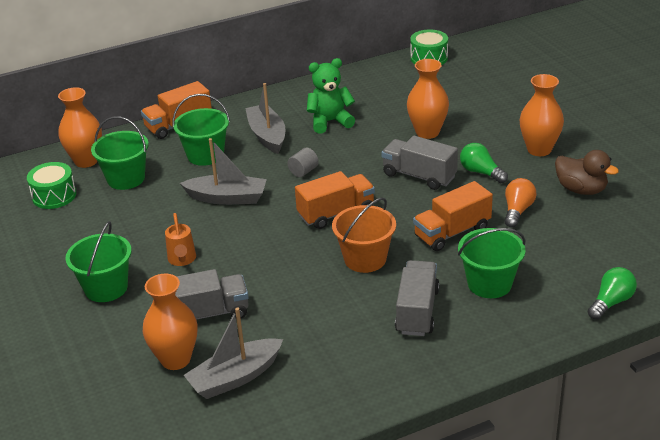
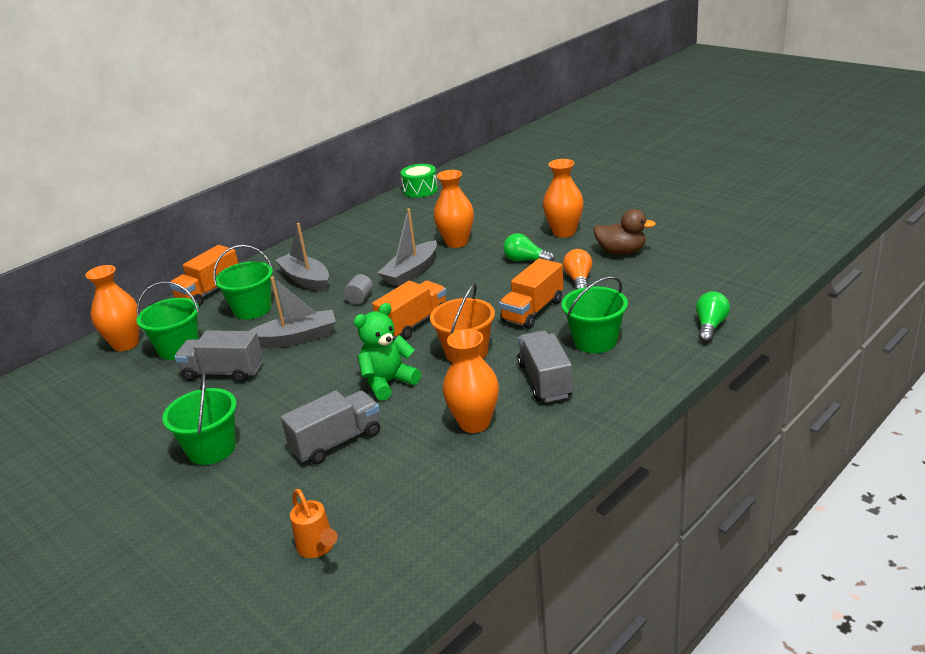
camera: 20 degrees left, 5 degrees down
(54, 196) = (106, 382): green drum -> none
(175, 359) = (328, 492): orange vase -> orange vase (474, 423)
(182, 260) = (281, 402): orange watering can -> orange watering can (318, 548)
(235, 377) = (402, 489): grey boat -> grey boat (411, 272)
(330, 122) = (360, 255): green teddy bear -> green teddy bear (388, 382)
(419, 176) = (472, 276): grey truck -> grey truck (223, 372)

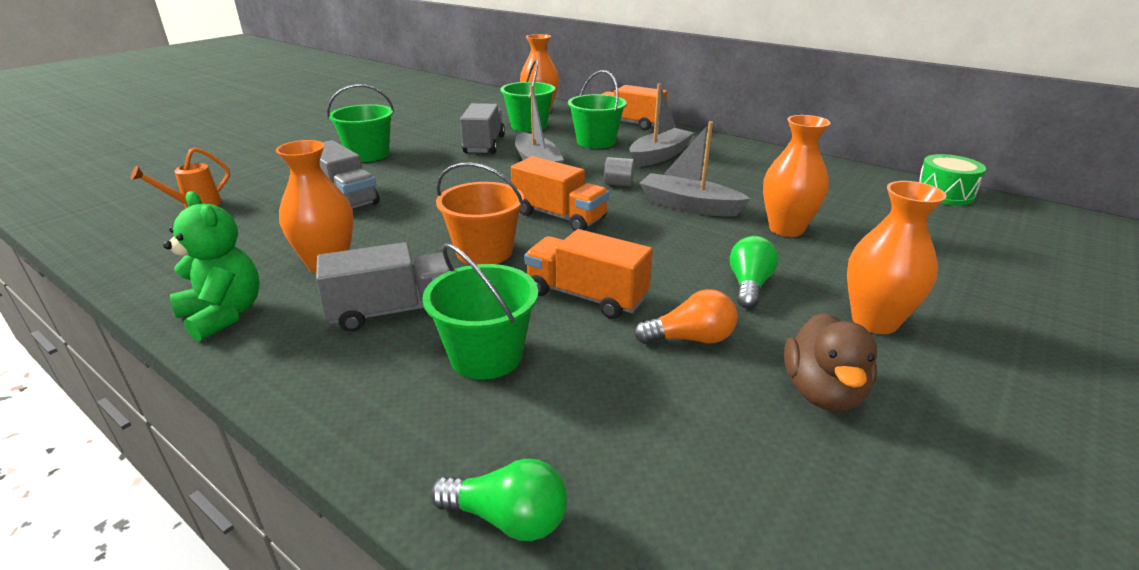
camera: 80 degrees right, 0 degrees up
(388, 382) = (436, 212): green teddy bear -> green teddy bear (224, 315)

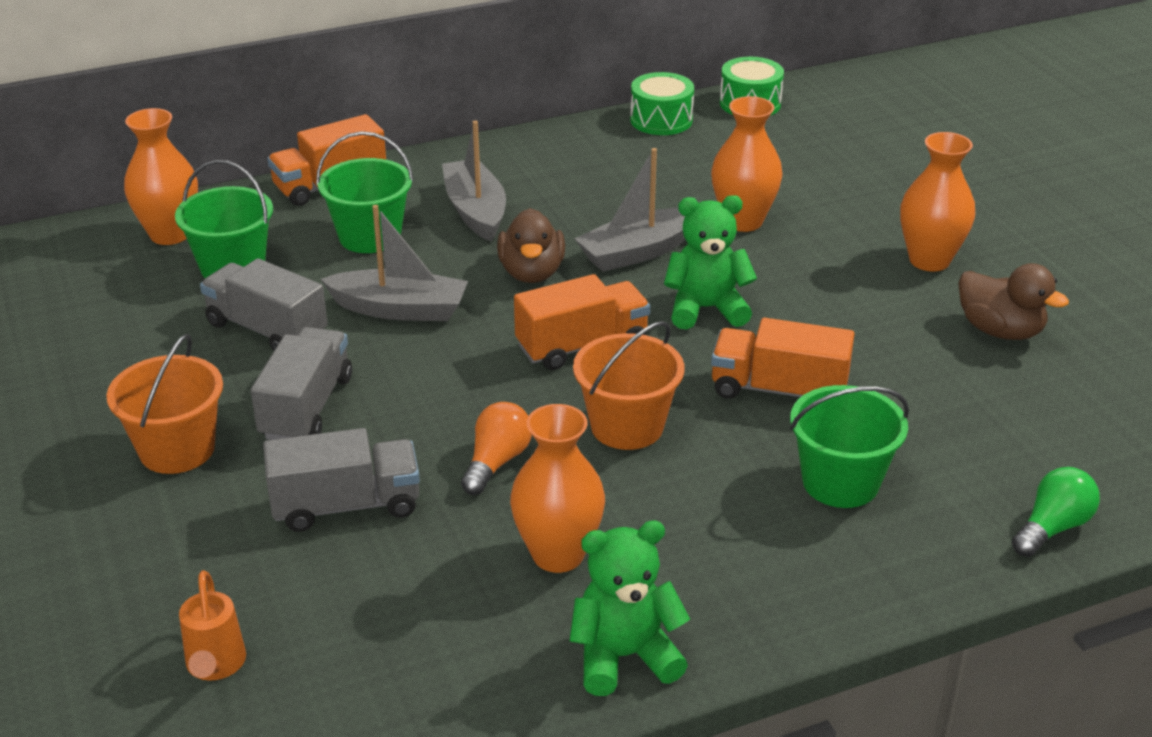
camera: 60 degrees left, 5 degrees up
(368, 154) = (177, 449): green bucket -> orange bucket
(393, 311) = (713, 523): grey truck -> grey truck (306, 407)
(586, 296) = (778, 390): orange truck -> orange truck turned 45 degrees clockwise
(618, 184) = (531, 273): grey cylinder -> brown duck
(654, 244) = (706, 309): none -> green teddy bear
(690, 339) = (891, 360): orange light bulb -> orange light bulb (496, 462)
(749, 286) = (830, 292): green light bulb -> none
(857, 174) = (661, 120): none -> green drum

